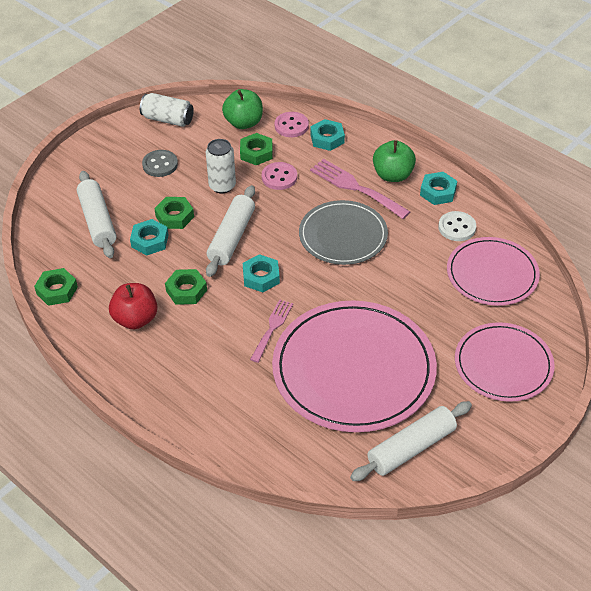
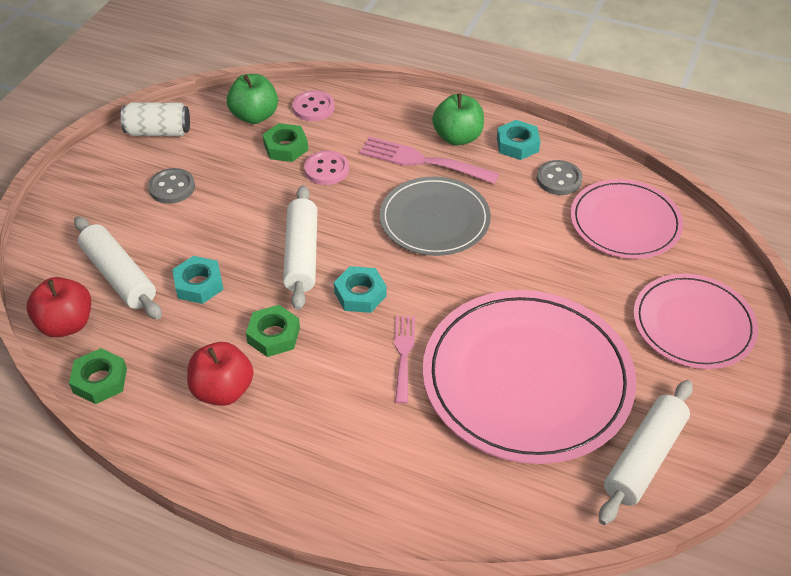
camera: 20 degrees left, 0 degrees up
(49, 246) = (66, 324): none -> red apple
(174, 216) = (218, 246): green nut -> none
(222, 186) = (261, 195): white can -> none
(327, 139) = (362, 113): turquoise nut -> none
(457, 227) = (559, 179): white button -> grey button

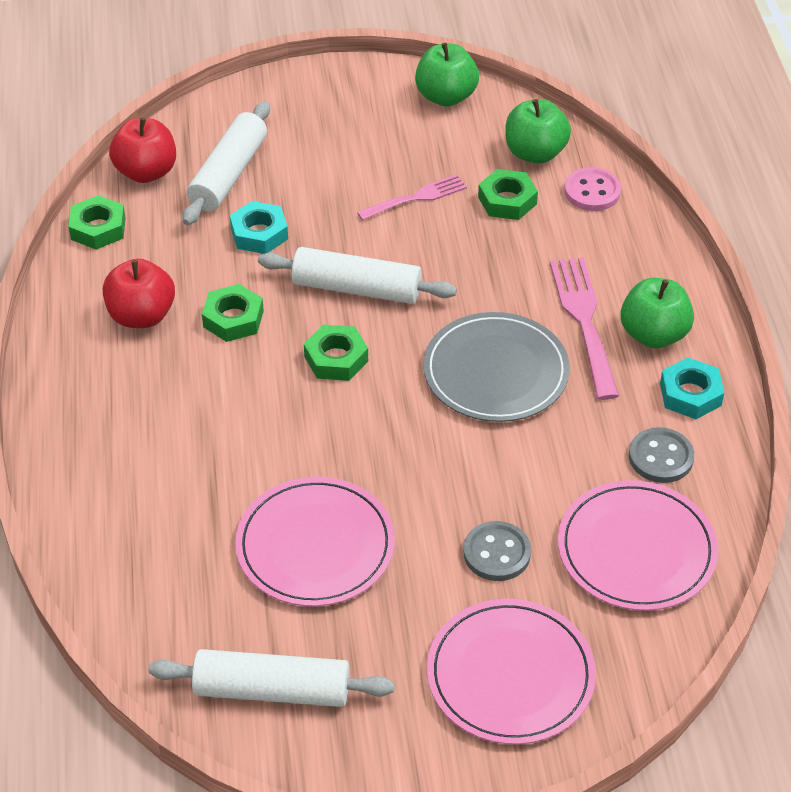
camera: 60 degrees right, 0 degrees up
(158, 132) = (446, 97): white can -> green apple
(172, 187) = (374, 148): grey button -> grey button (497, 553)
(302, 255) = (356, 288): white rolling pin -> white rolling pin turned 45 degrees clockwise
(326, 169) = (500, 248): pink button -> none
(360, 294) = (336, 359): turquoise nut -> green nut
(403, 354) = (278, 429): pink fork -> pink fork (416, 197)
(527, 379) = (315, 545): pink plate -> pink plate, size x0.61

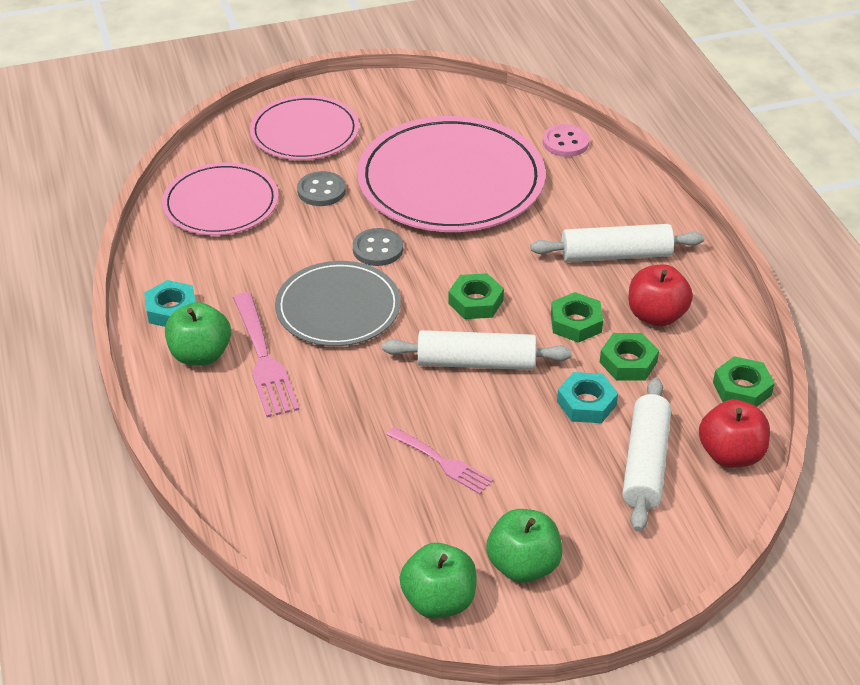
camera: 170 degrees right, 5 degrees down
(272, 690) = (453, 110): white rolling pin -> white rolling pin (616, 255)
(315, 545) = (451, 181): pink plate -> pink plate, size x1.65
(416, 197) = (442, 462): pink fork -> pink fork turned 105 degrees counterclockwise
(507, 200) = (348, 471): green nut -> green nut (628, 362)
(535, 153) = (324, 534): green apple -> green apple (523, 565)
(592, 191) = (259, 494): pink button -> pink button (565, 142)
(660, 457) = (200, 262): grey button -> grey button (378, 249)

